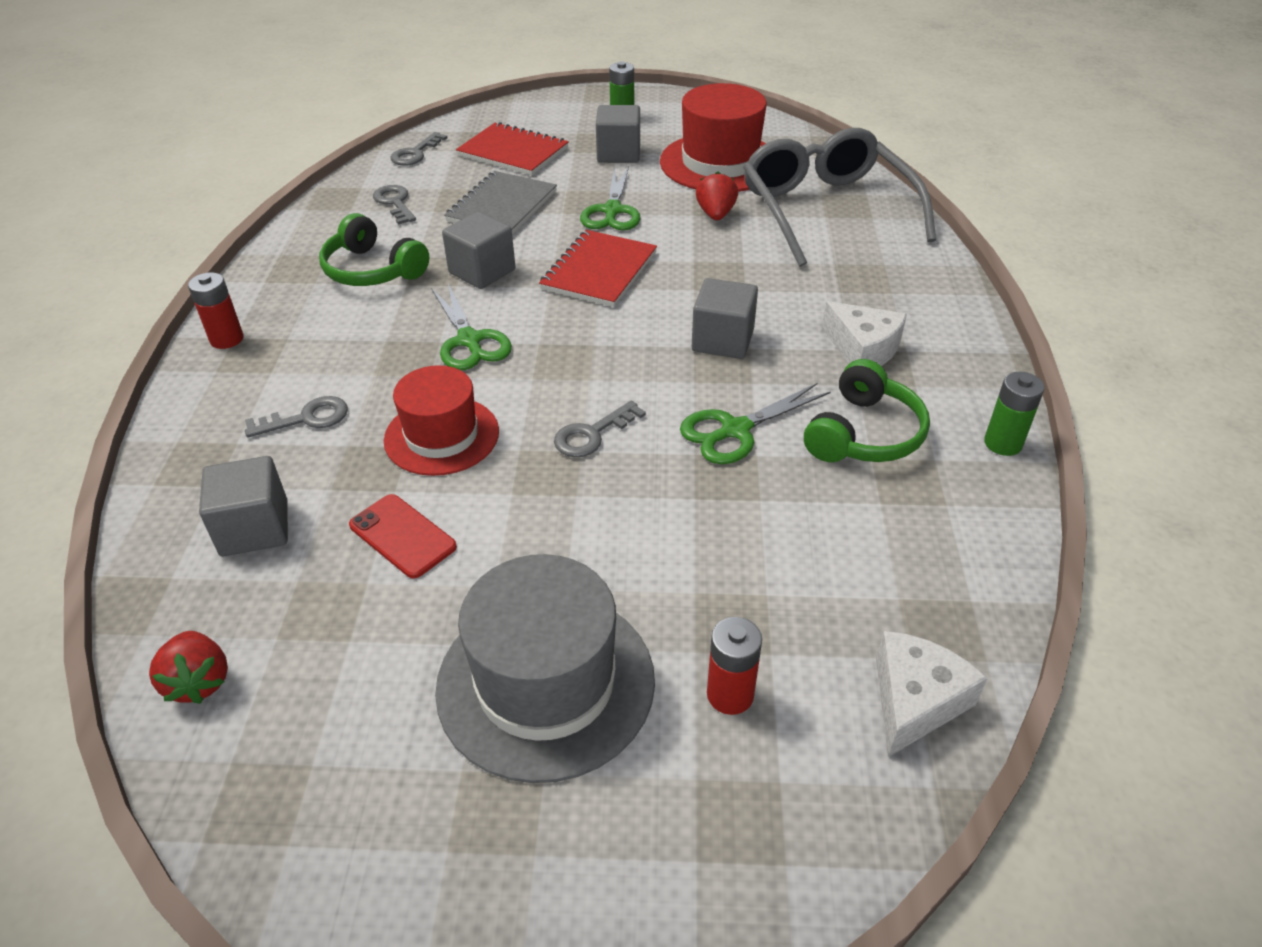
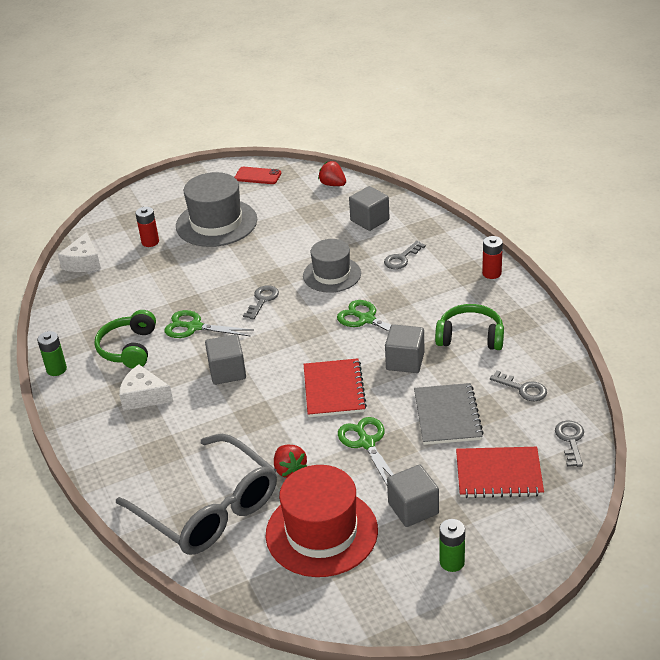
camera: 155 degrees right, 5 degrees down
(402, 536) = (309, 238): red phone -> red phone (257, 176)
(442, 436) = (332, 274): red hat -> grey hat
(735, 430) = (194, 327): green scissors -> green scissors turned 105 degrees counterclockwise

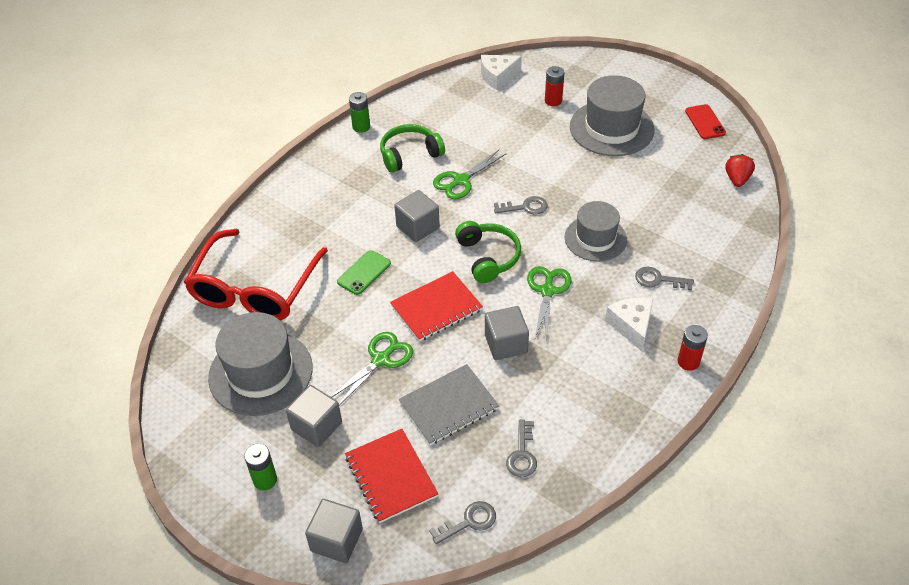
camera: 60 degrees right, 10 degrees up
(144, 396) = (359, 191): white cheese -> white cheese (631, 326)
(194, 327) = (461, 180): green scissors -> green scissors turned 120 degrees counterclockwise
(208, 508) = (255, 288): grey glasses -> red glasses
(253, 424) = (364, 272): none -> green phone
(289, 470) = (322, 320): red strawberry -> none
(321, 532) = (260, 372): red hat -> grey hat
(369, 220) = (701, 230): grey cube -> grey cube (336, 540)
(470, 337) = (574, 381): green headphones -> green headphones (488, 257)

